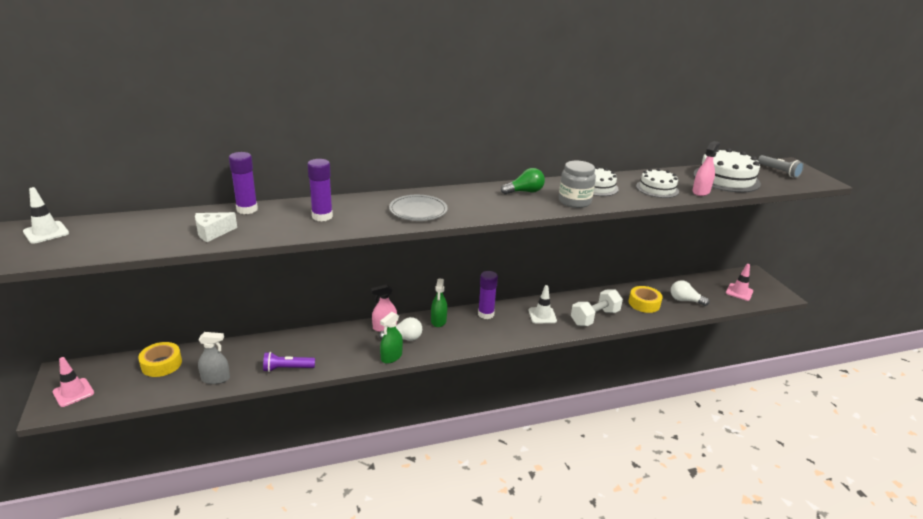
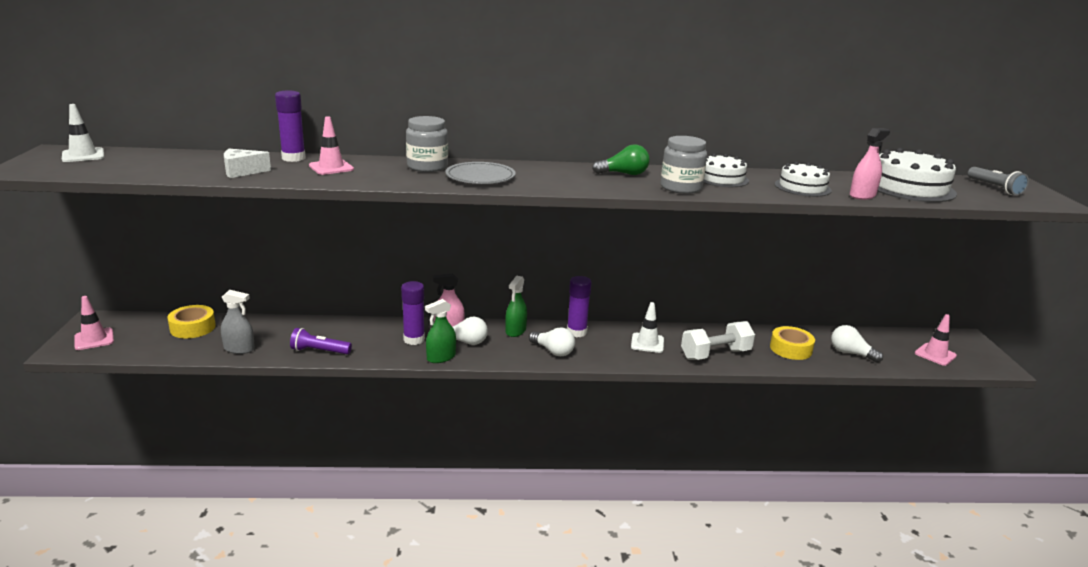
camera: 15 degrees right, 5 degrees down
(288, 217) = (331, 167): none -> pink traffic cone
(322, 216) = (368, 171): purple glue stick -> purple glue stick (414, 339)
(367, 205) = (427, 167): none -> grey jar
(476, 335) = (553, 351): none -> white light bulb

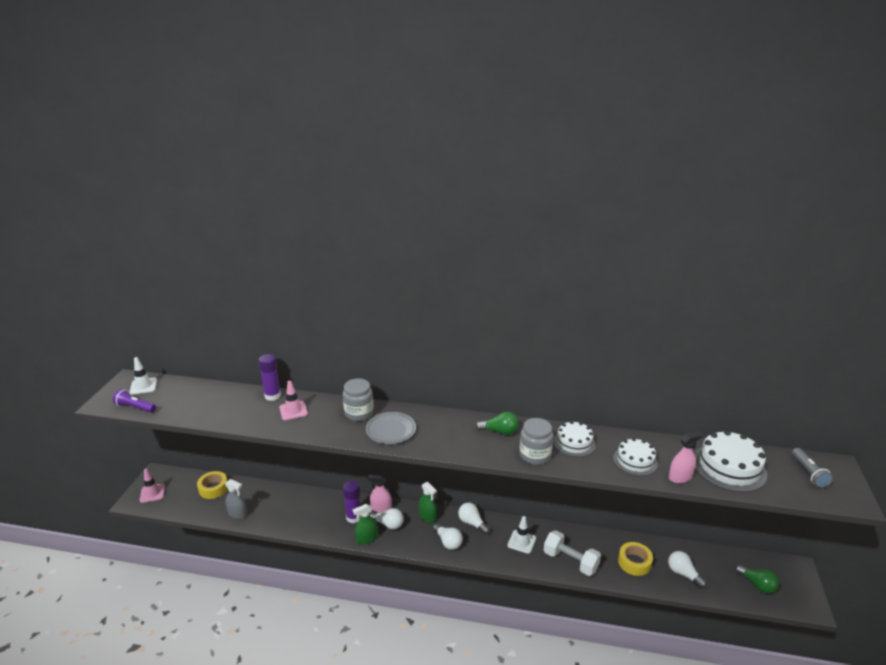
camera: 15 degrees right, 5 degrees up
(242, 172) = (234, 413): white cheese -> none
(319, 351) = (287, 522): purple flashlight -> purple flashlight (135, 407)
(515, 331) = (427, 516): green spray bottle -> green spray bottle turned 75 degrees counterclockwise
(576, 332) = (472, 523): purple glue stick -> white light bulb
(715, 354) = (570, 561): white dumbbell -> white dumbbell turned 45 degrees clockwise
(935, 354) = (757, 585): pink traffic cone -> green light bulb

